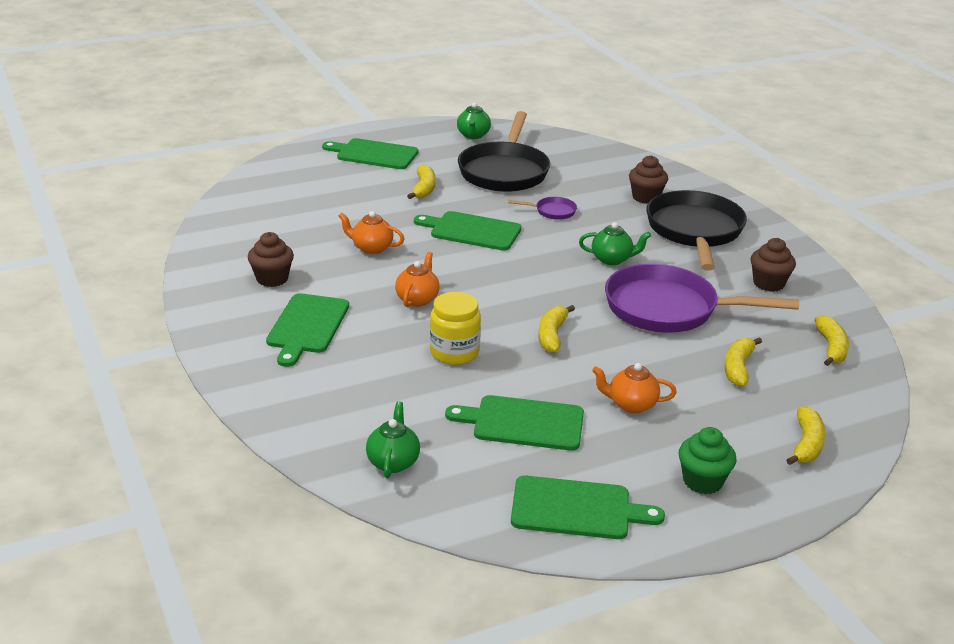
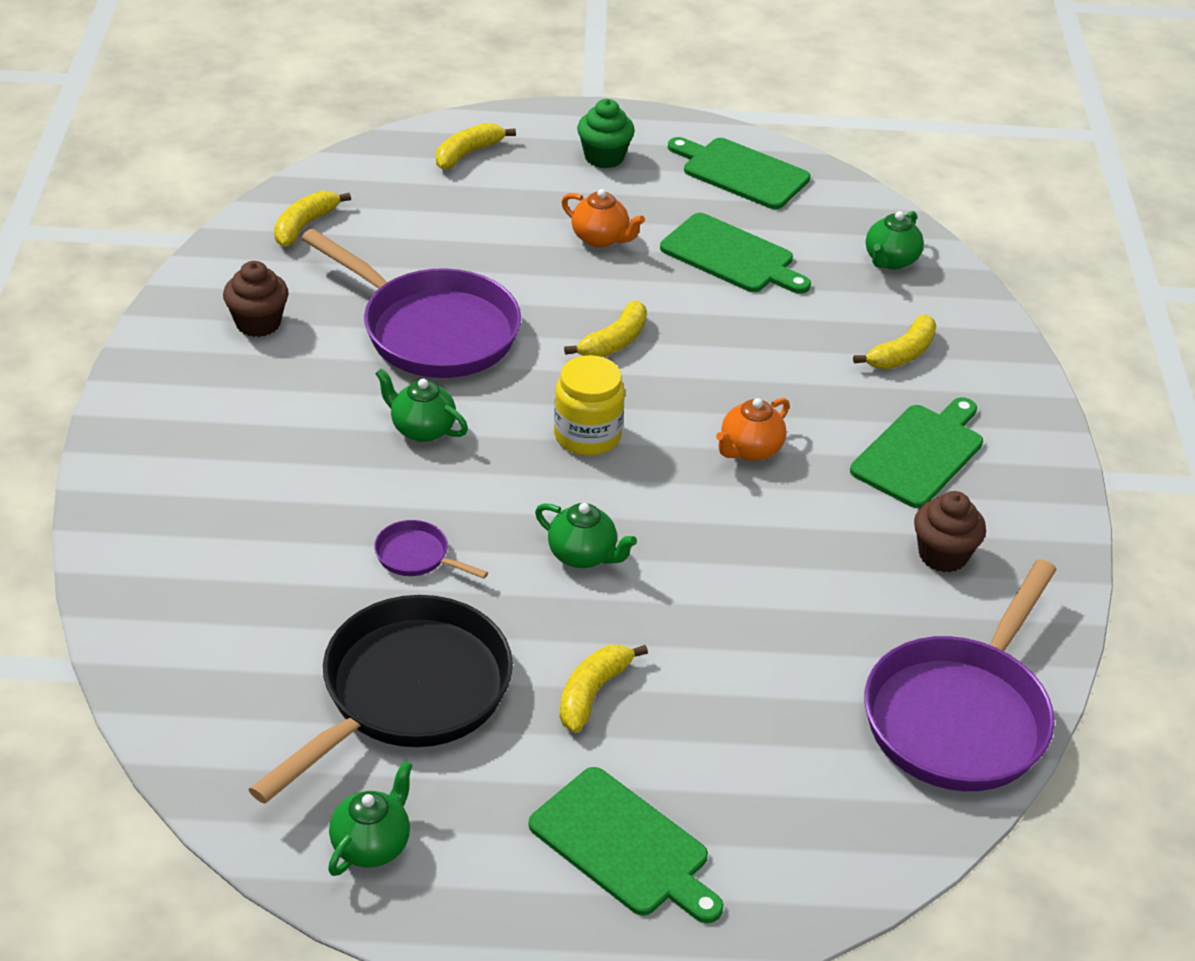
camera: 155 degrees left, 10 degrees up
(240, 220) = (960, 716): none -> purple pan
(371, 248) = (764, 570): orange teapot -> none
(454, 352) = (751, 357): yellow jar -> yellow jar (587, 436)
(472, 231) = (583, 555): green cutting board -> green teapot
(645, 197) = (230, 536): brown cupcake -> none
(694, 231) = (242, 440): black pan -> none
(738, 368) = (440, 238): yellow banana -> yellow banana (902, 354)

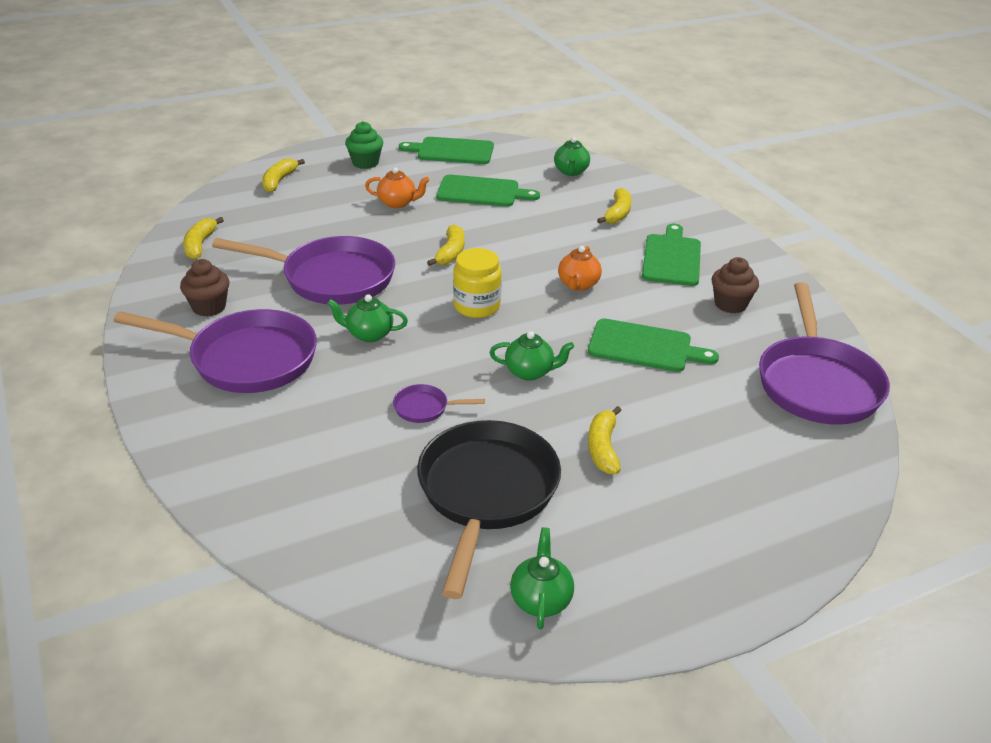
camera: 25 degrees left, 5 degrees down
(255, 412) = (246, 359): none -> purple pan
(624, 846) = (701, 531): green cutting board -> green cutting board (644, 347)

